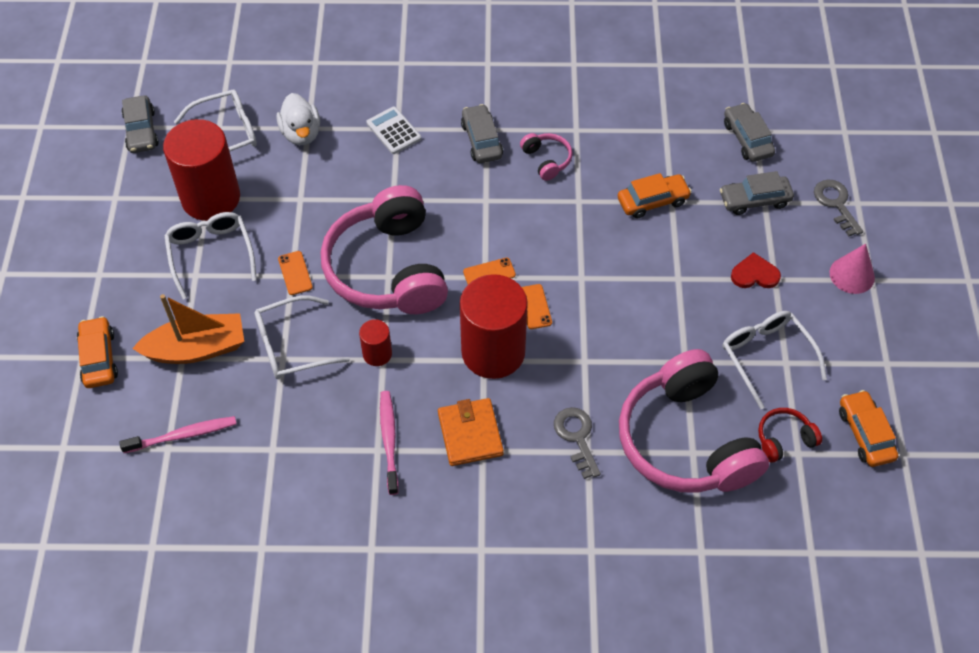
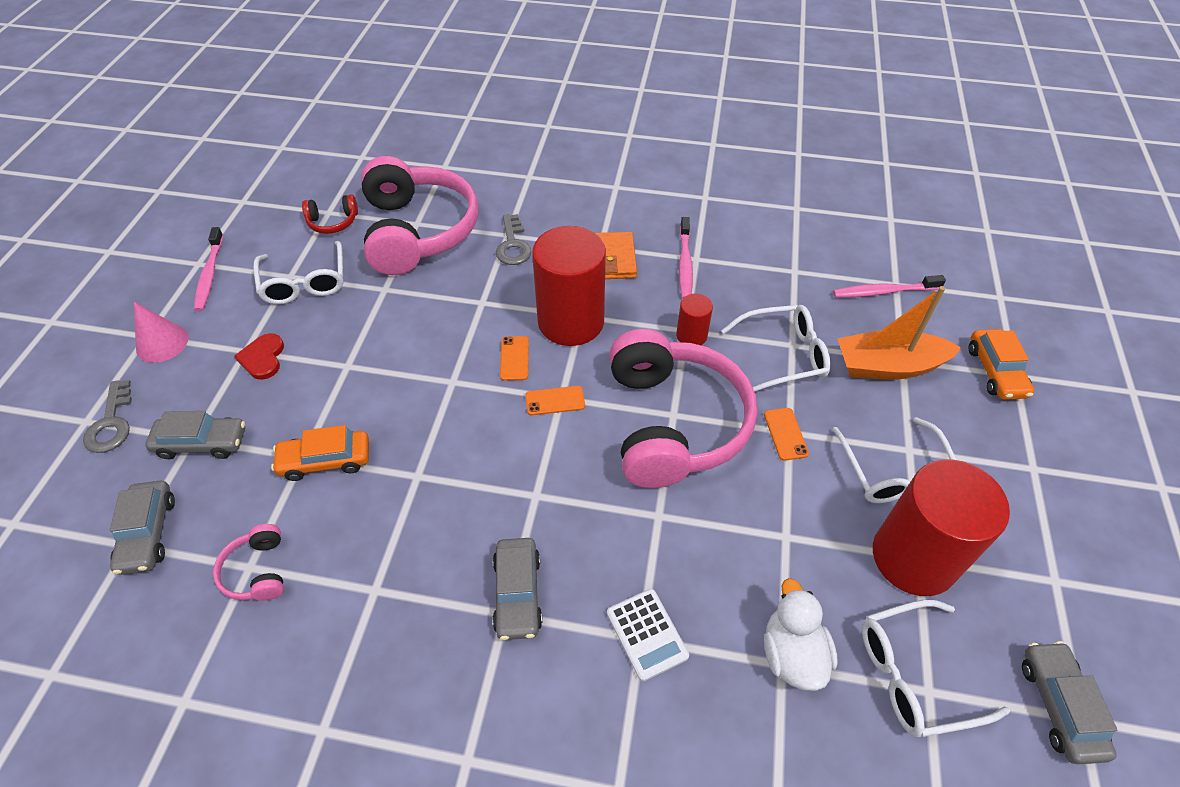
camera: 170 degrees left, 5 degrees down
(547, 160) = (435, 544): pink headphones -> pink headphones (257, 571)
(754, 274) = (263, 358): red heart -> red heart turned 75 degrees clockwise
(865, 351) = (210, 275): none -> pink toothbrush
(865, 434) = (262, 217): orange car -> none

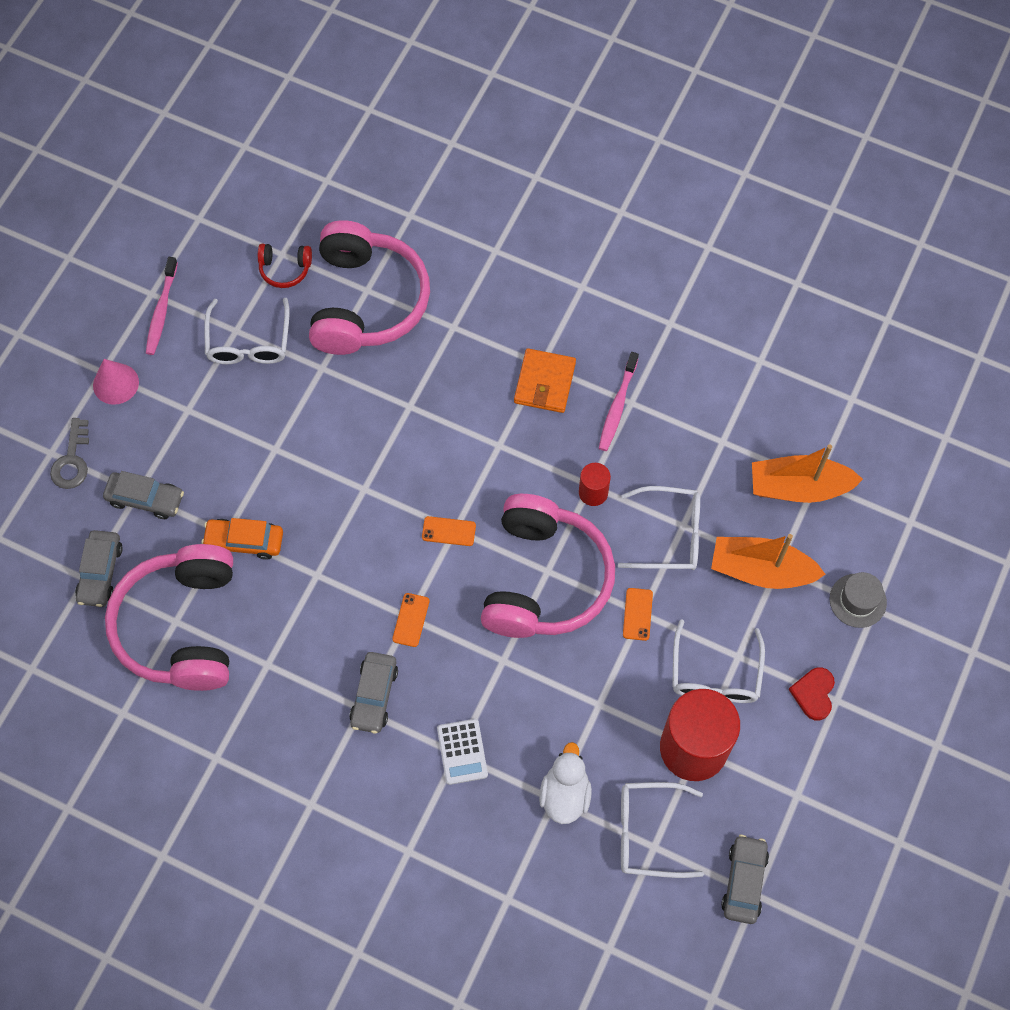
camera: 15 degrees right, 15 degrees up
(257, 571) = (181, 626): pink headphones -> pink headphones, size x2.43
(263, 358) = (202, 422): red heart -> red heart (813, 693)
(513, 245) = (455, 342): grey key -> none
(514, 358) = (424, 477): orange phone -> orange phone (410, 620)
(571, 322) = (486, 449): red cylinder -> none
(883, 291) = (798, 487): pink toothbrush -> orange boat
(995, 371) = (858, 600): orange car -> grey hat

